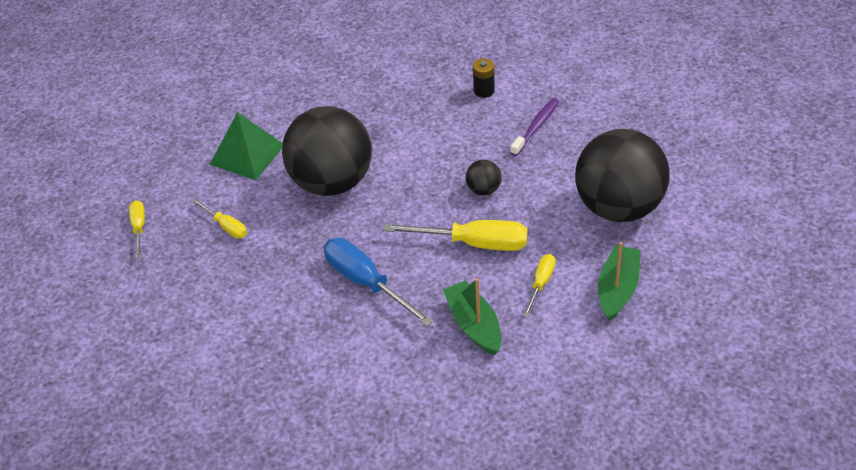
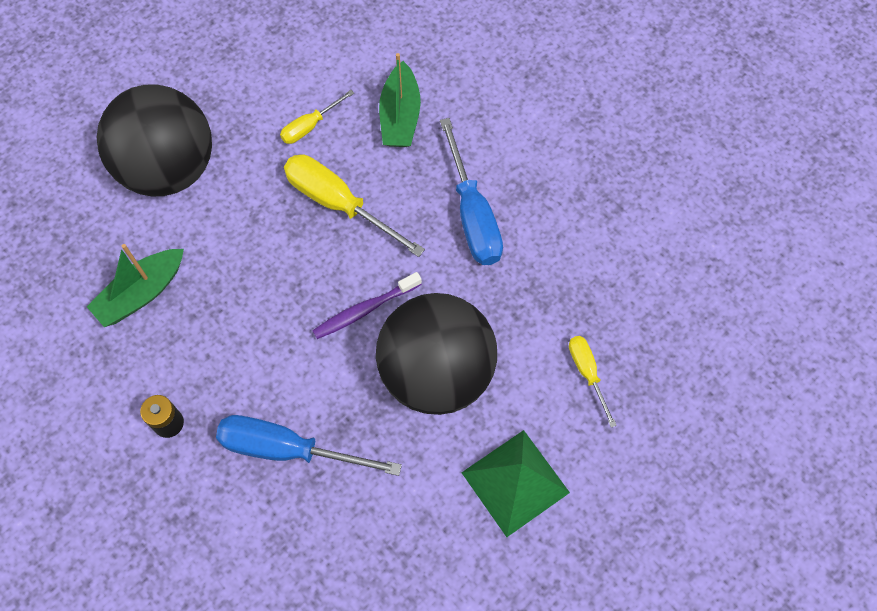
camera: 155 degrees left, 20 degrees up
(139, 228) = (691, 428): yellow screwdriver -> none
(400, 110) = (288, 449): none -> blue screwdriver
(483, 190) = (281, 266): black ball -> none
(536, 127) = (158, 325): purple toothbrush -> purple toothbrush (364, 310)
(617, 289) = (248, 85): green boat -> green boat (142, 293)

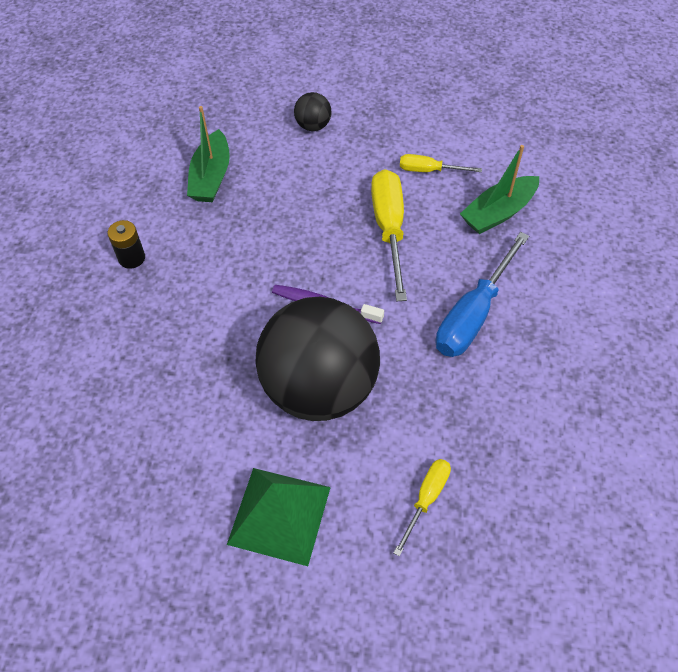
camera: 50 degrees right, 10 degrees down
(142, 293) = (211, 177): green boat -> green boat turned 90 degrees counterclockwise
(169, 169) = (313, 126): black ball -> black ball, size x0.40
(288, 449) = (172, 340): blue screwdriver -> none

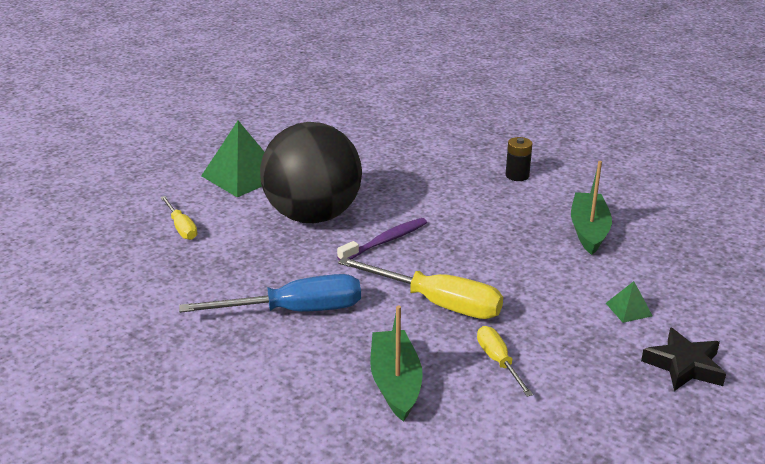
camera: 120 degrees right, 25 degrees down
(211, 177) = (589, 231): green boat -> green boat turned 60 degrees clockwise
(313, 126) = (629, 309): black ball -> green pyramid
(358, 87) = (684, 365): none -> black star
(429, 171) = (498, 361): yellow screwdriver -> yellow screwdriver turned 60 degrees counterclockwise
(473, 314) = (295, 311): blue screwdriver -> blue screwdriver turned 105 degrees clockwise

